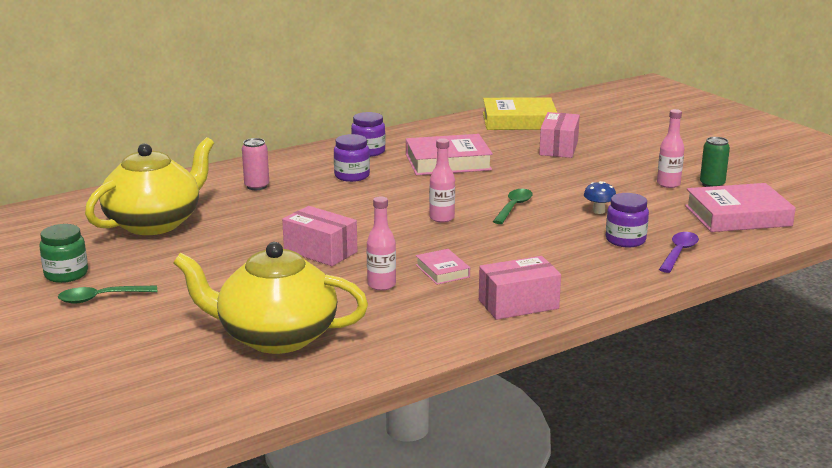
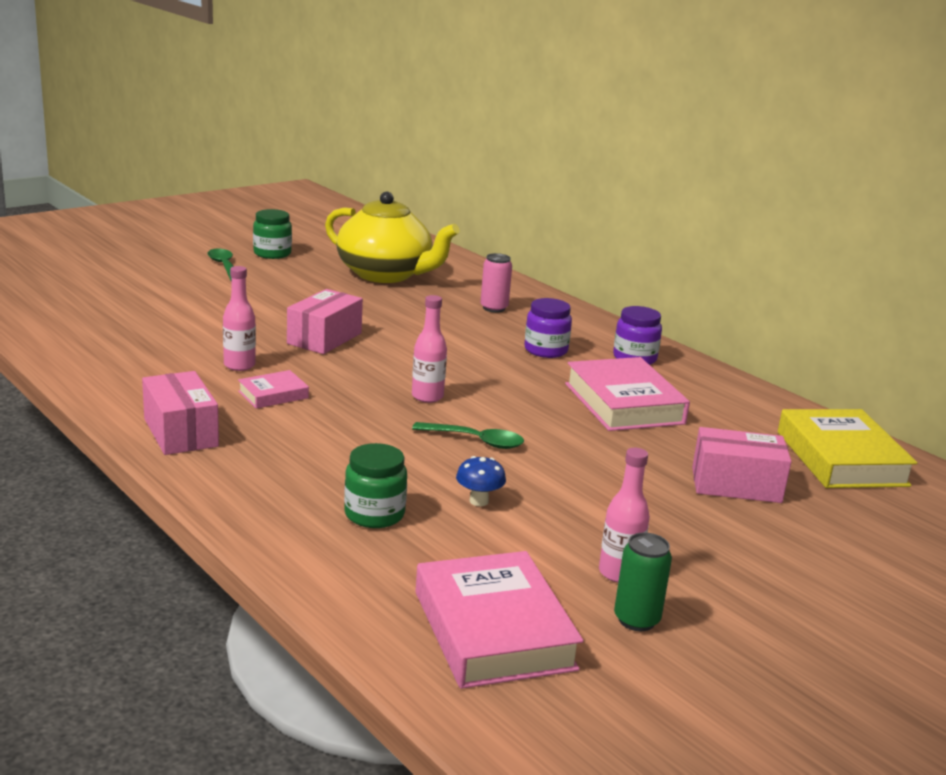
camera: 80 degrees right, 0 degrees up
(275, 336) = (135, 325): yellow teapot -> none
(625, 240) = (374, 514): purple jar -> green jar
(679, 253) = (332, 554): purple spoon -> none

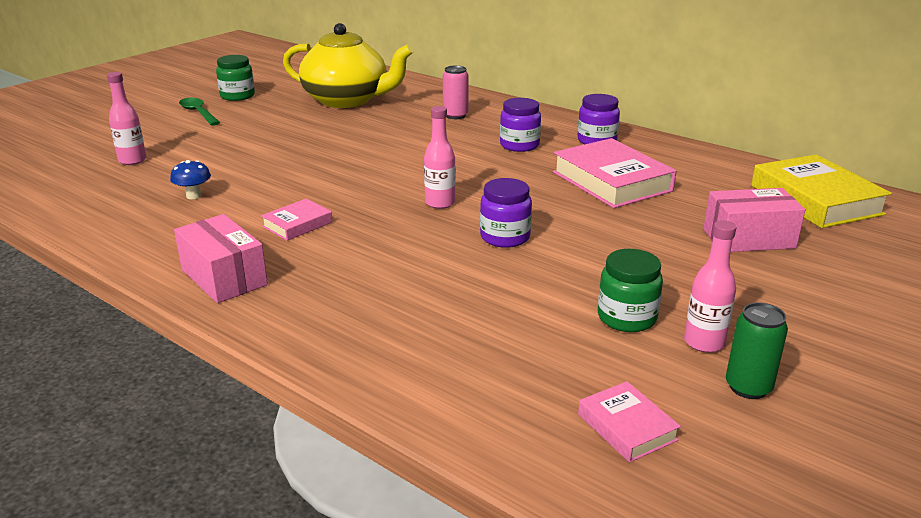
camera: 10 degrees left, 5 degrees up
(239, 365) = (252, 202): pink bottle -> pink bottle (132, 160)
(324, 338) = (320, 164): pink box -> none
(374, 514) = (450, 327): green jar -> green jar (626, 318)
(475, 441) = (505, 237): green spoon -> purple jar
(479, 501) = (539, 295): blue mushroom -> blue mushroom (194, 196)
(494, 630) = (627, 427): pink book -> pink book, size x0.51

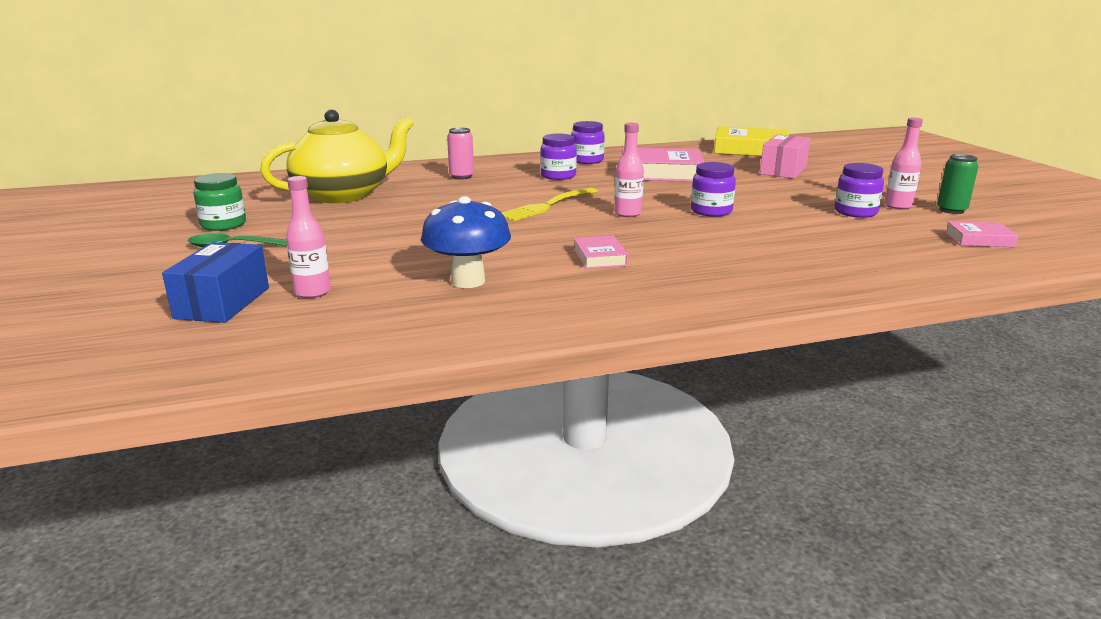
camera: 55 degrees left, 5 degrees down
(96, 146) = (223, 303): none -> blue box
(194, 196) = (468, 281): blue mushroom -> blue mushroom, size x1.95
(224, 277) = (670, 297): pink box -> none
(415, 167) = (546, 206): none -> yellow fork
(626, 318) = (855, 212): green jar -> purple jar

